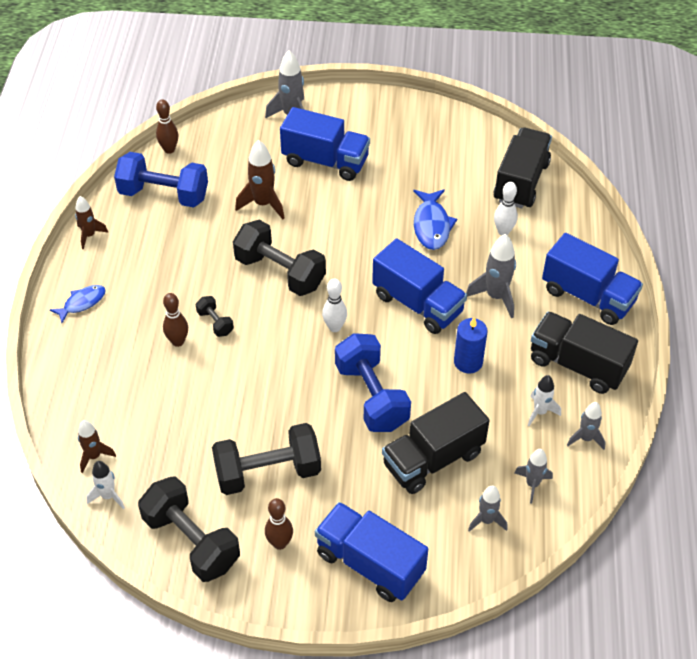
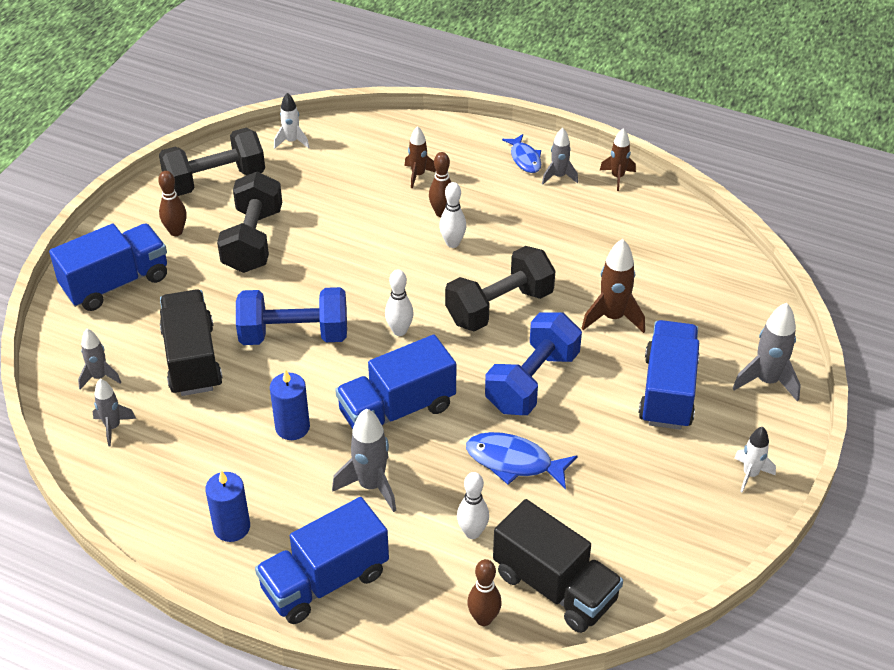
camera: 110 degrees right, 5 degrees down
(94, 456) = (338, 140): brown rocket -> brown rocket (418, 175)
(164, 195) = (659, 241): blue dumbbell -> blue dumbbell (532, 381)
(169, 149) = (735, 259): brown bowling pin -> brown bowling pin (483, 619)
(215, 323) = (452, 243): black dumbbell -> white bowling pin
(325, 161) = (668, 391): blue truck -> blue truck turned 150 degrees clockwise
(540, 412) = (191, 466): white rocket -> white rocket (750, 474)
(577, 365) = (232, 527): black truck -> blue candle
(585, 438) = (134, 494): grey rocket -> grey rocket (559, 176)

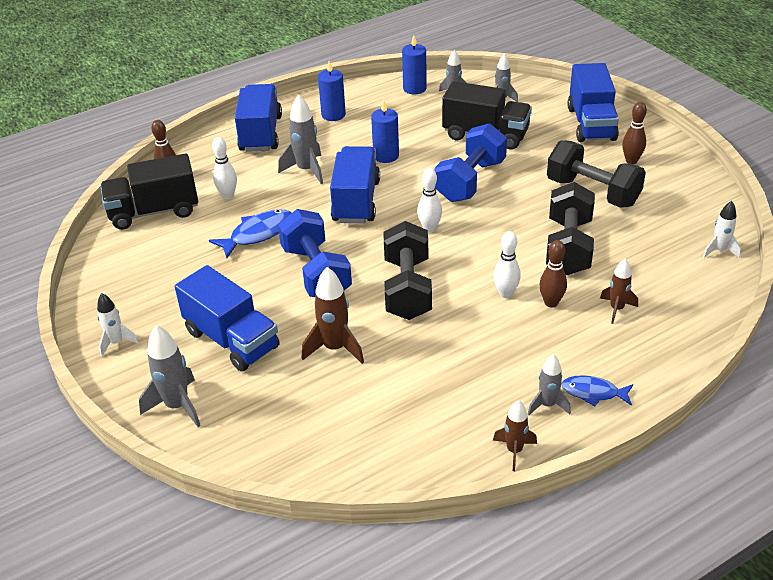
camera: 125 degrees right, 5 degrees down
(116, 474) = (414, 88): none -> blue candle
(215, 180) = (686, 195): black dumbbell -> black dumbbell (568, 247)

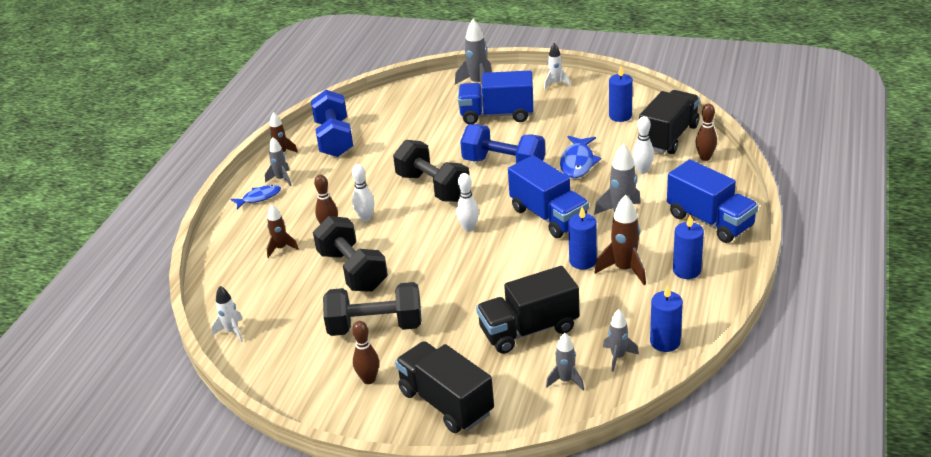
camera: 140 degrees right, 5 degrees down
(144, 258) = (620, 116): none -> blue candle
(335, 348) = (434, 141): brown rocket -> brown rocket (624, 269)
(470, 181) = (486, 279): blue dumbbell -> blue dumbbell (334, 139)
(591, 124) = (446, 402): blue truck -> black truck

